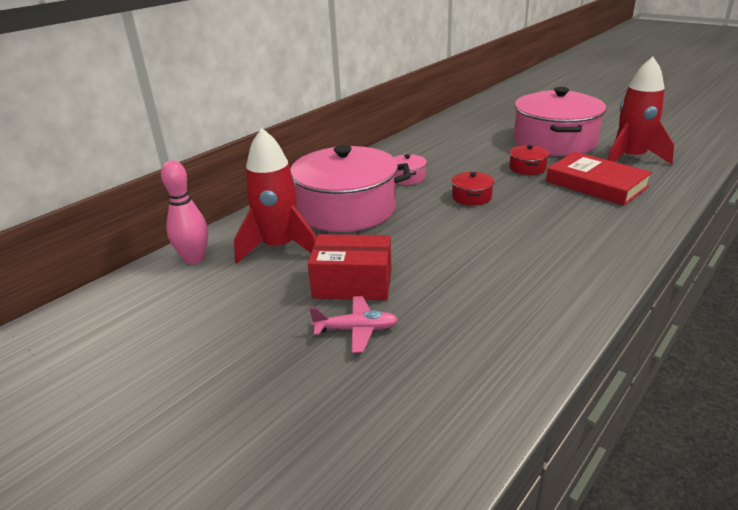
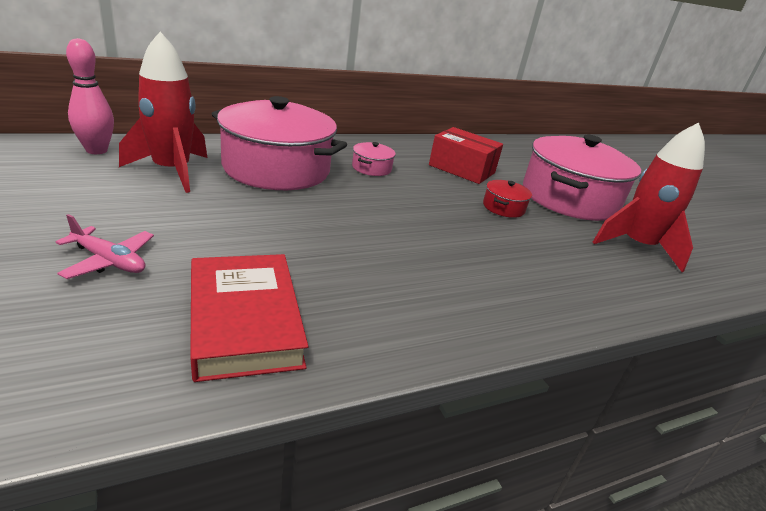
camera: 20 degrees right, 0 degrees up
(352, 283) = (176, 224): red box -> red box (462, 169)
(471, 197) = (405, 207): red pot -> none
(596, 184) = (558, 252): red book -> red book (245, 321)

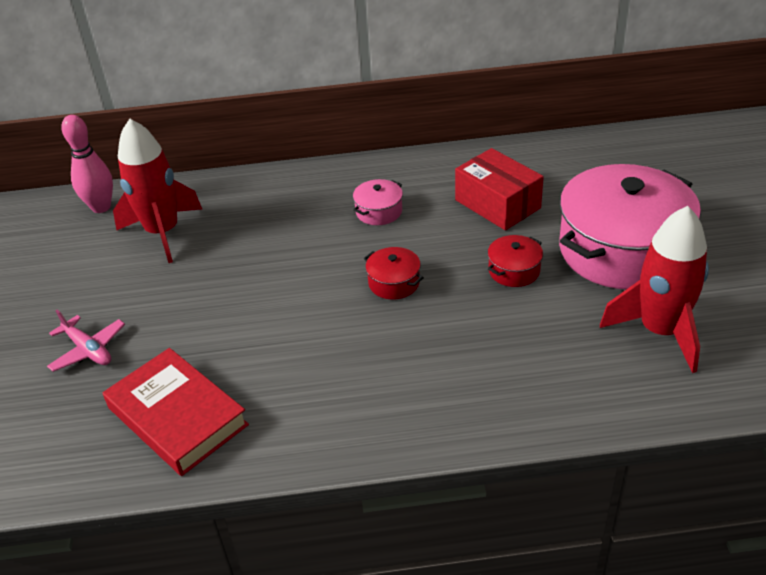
camera: 25 degrees right, 10 degrees up
(245, 321) = (177, 416): red book -> red book turned 45 degrees counterclockwise
(276, 168) = (269, 221): pink pot -> none
(413, 212) = (394, 283): none -> red pot

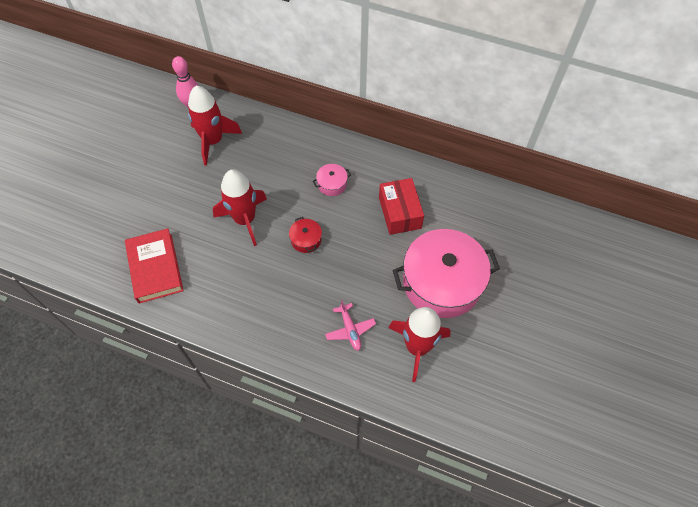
camera: 25 degrees right, 20 degrees up
(88, 350) = (137, 204): pink plane -> pink plane (350, 330)
(282, 298) = (245, 219): none -> red rocket
(514, 270) = (373, 265): red pot -> none

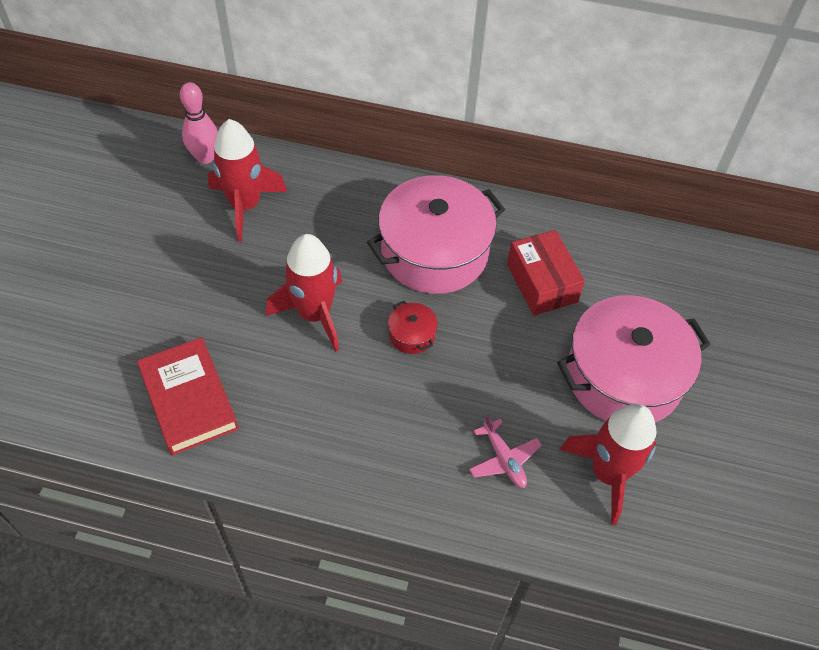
camera: 10 degrees left, 5 degrees down
(332, 184) = (434, 252): pink pot -> pink pot, size x2.46

